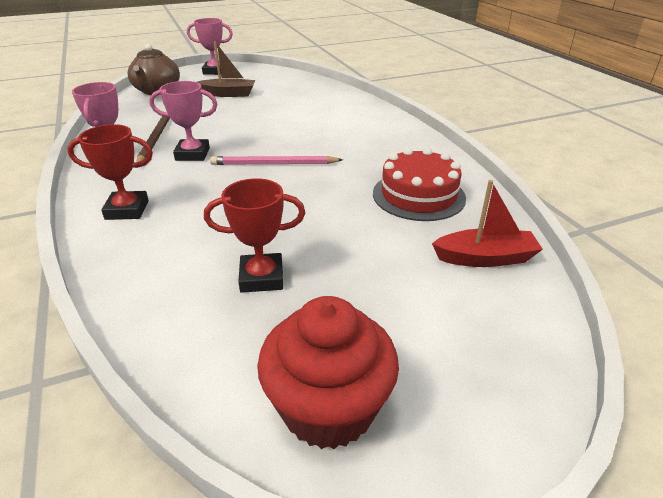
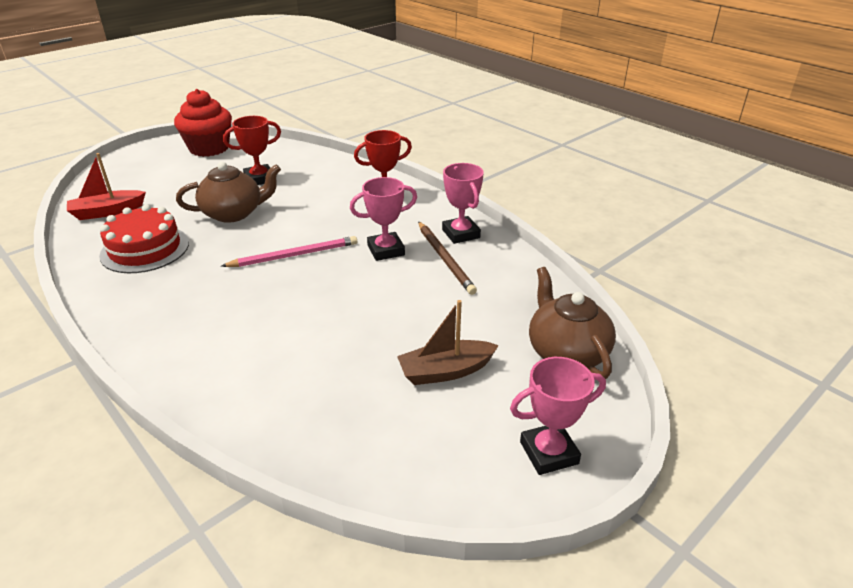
camera: 160 degrees right, 0 degrees up
(317, 221) = (234, 213): none -> brown teapot

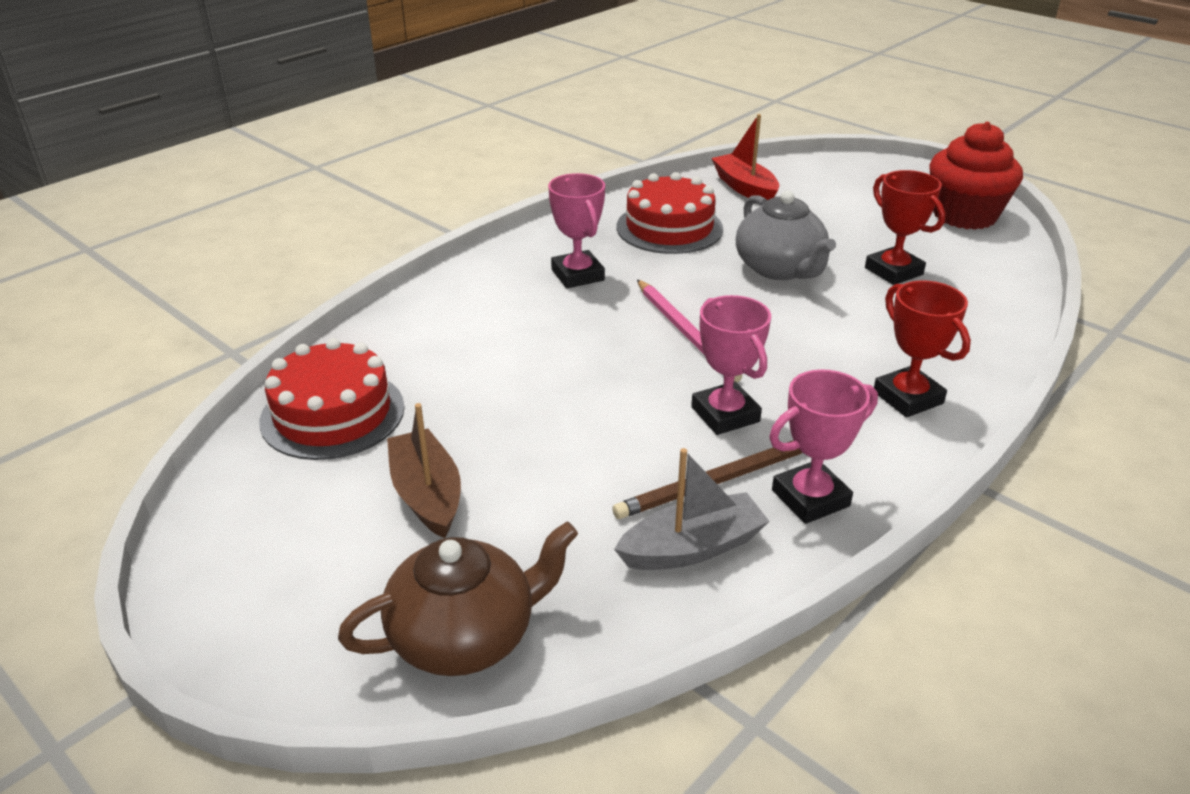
camera: 85 degrees right, 0 degrees up
(234, 213) = (780, 269): brown teapot -> grey teapot
(339, 429) = (333, 414): none -> red cake
(496, 272) = (692, 548): none -> grey boat
(549, 453) = (251, 601): pink trophy -> pink trophy (577, 275)

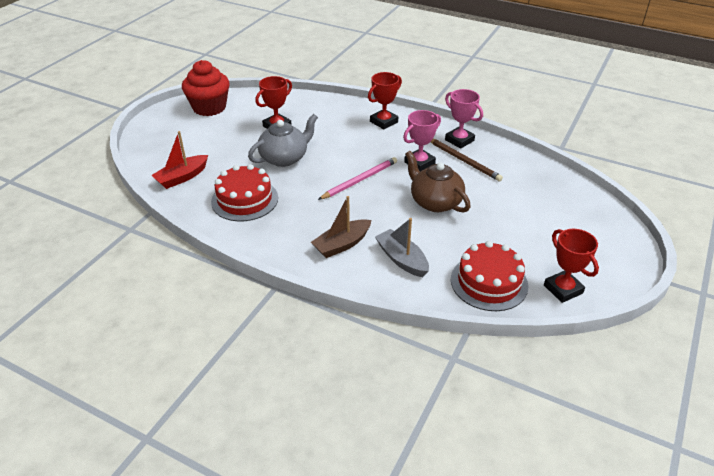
camera: 105 degrees left, 5 degrees up
(246, 498) = (563, 289): none -> red trophy
(427, 494) = (521, 233): brown boat -> brown boat (342, 244)
(465, 636) = (581, 204): brown teapot -> brown teapot (435, 202)
(577, 275) = (314, 225): pink trophy -> none
(692, 548) = (503, 162): grey boat -> grey boat (402, 259)

